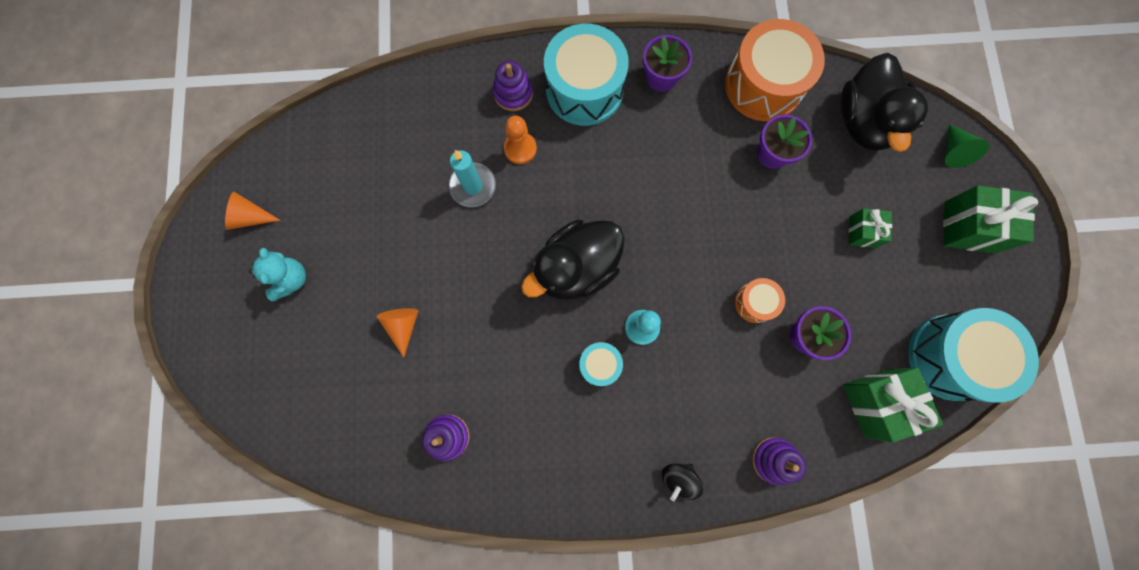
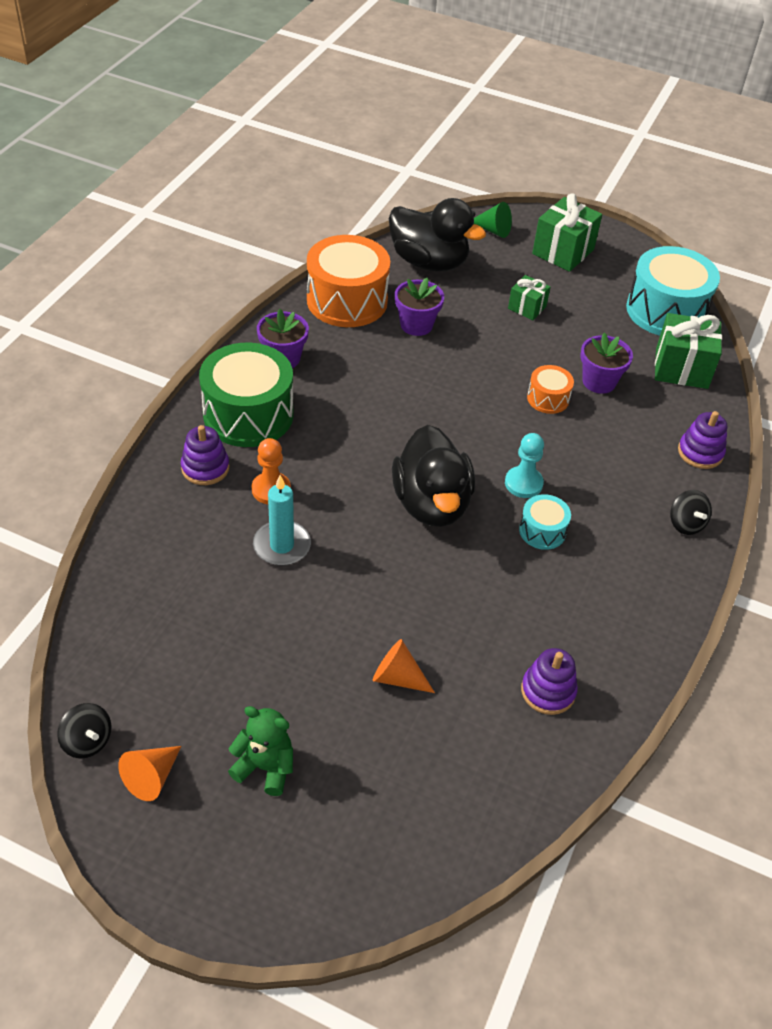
camera: 65 degrees left, 30 degrees down
(256, 164) = (87, 741): none -> black spinning top
(291, 279) = (265, 767): turquoise teddy bear -> green teddy bear
(584, 89) = (248, 414): turquoise drum -> green drum

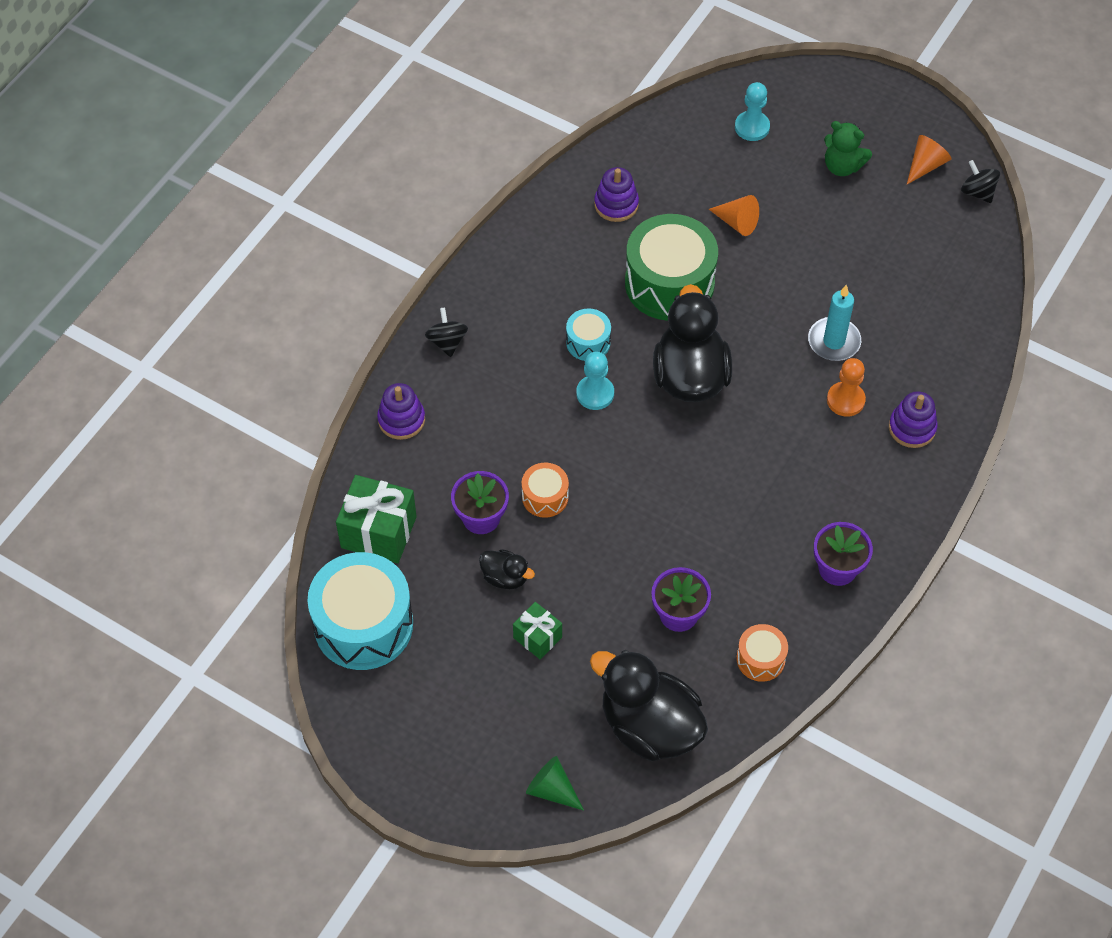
camera: 170 degrees left, 10 degrees up
(248, 414) = (873, 491): green drum -> green drum (669, 283)
(347, 300) = (760, 659): orange drum -> orange drum, size x0.49
(389, 821) = (752, 127): none -> turquoise pawn
(563, 252) = (465, 740): green gift -> none
(564, 343) = (505, 577): none -> black duck

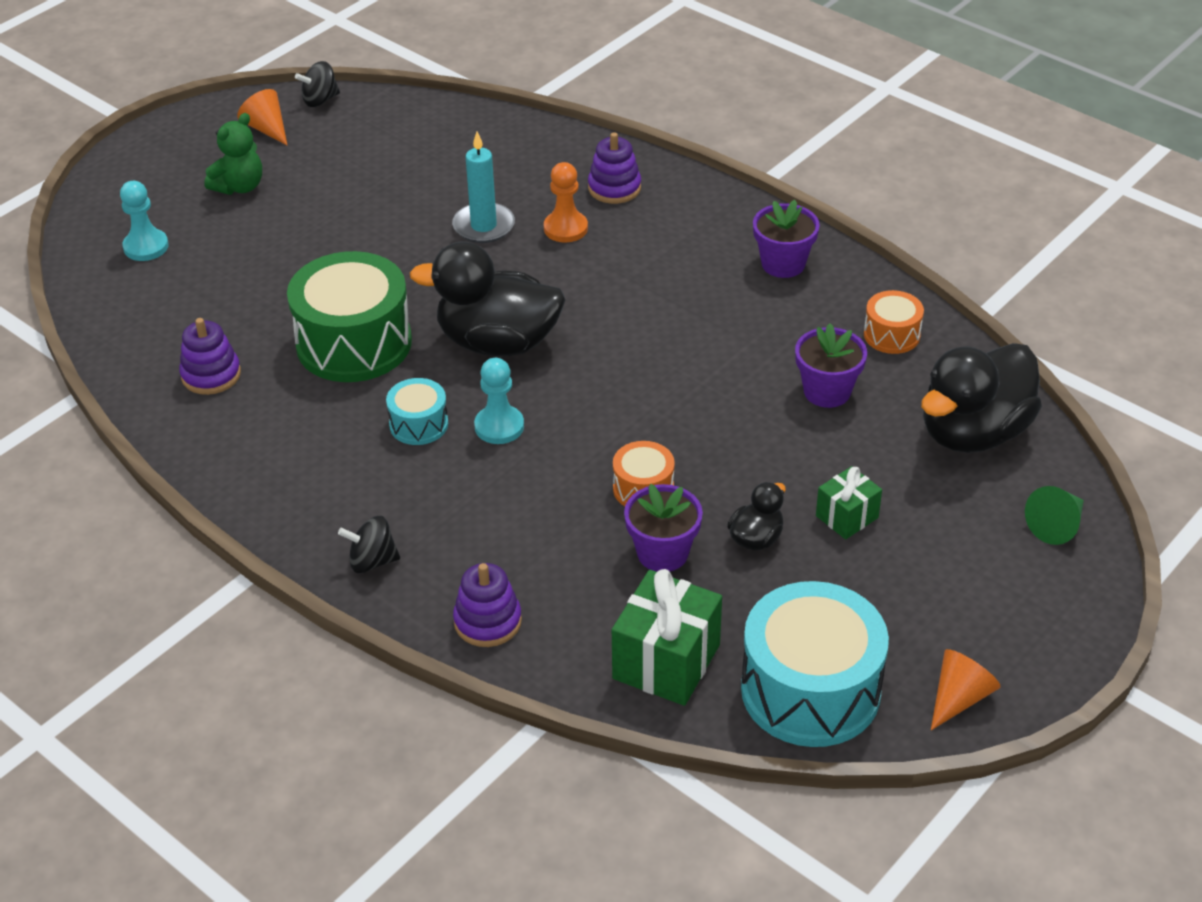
camera: 80 degrees left, 15 degrees down
(737, 222) = (285, 277): orange cone -> orange cone (959, 697)

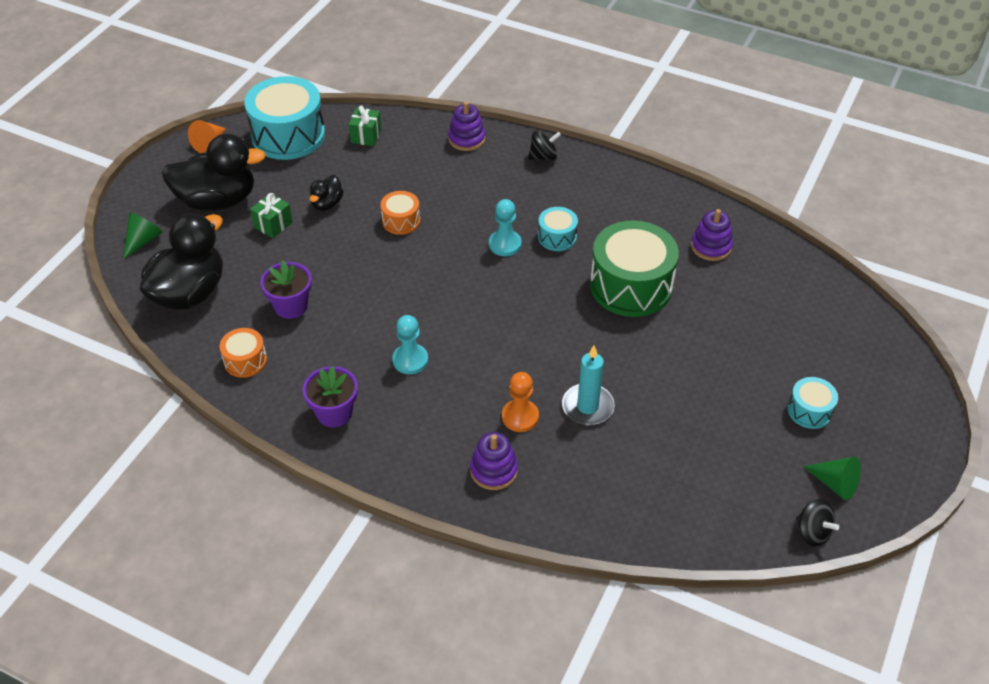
camera: 165 degrees right, 5 degrees up
(146, 247) = (836, 338): turquoise pawn -> turquoise pawn (410, 360)
(239, 187) = (809, 411): green teddy bear -> turquoise drum
(267, 129) = (835, 484): orange cone -> green cone
(320, 100) = (812, 532): black spinning top -> black spinning top turned 90 degrees clockwise
(498, 342) = (531, 304): black duck -> black duck (217, 200)
(662, 553) = (380, 187): purple flower pot -> none
(666, 661) = (366, 136): green gift -> green gift, size x0.58

